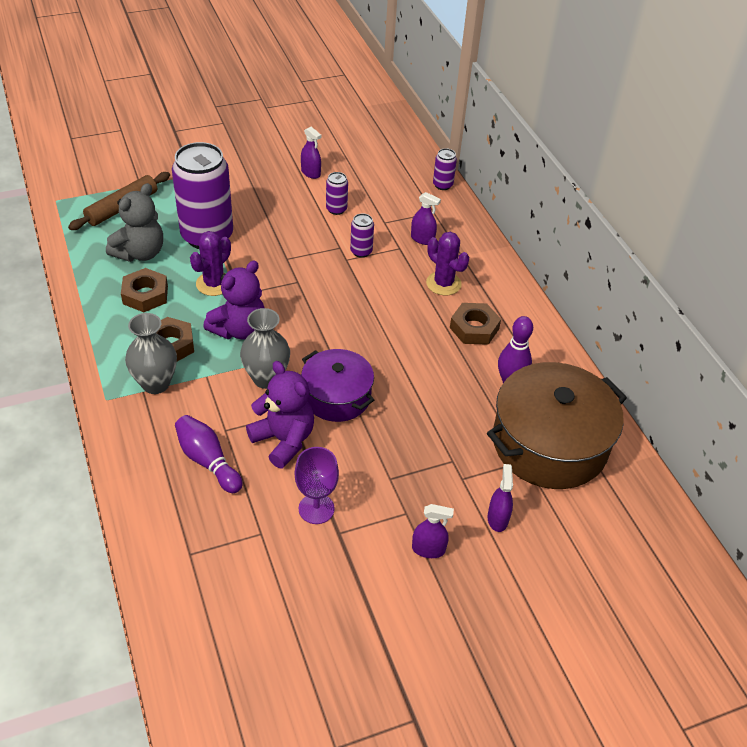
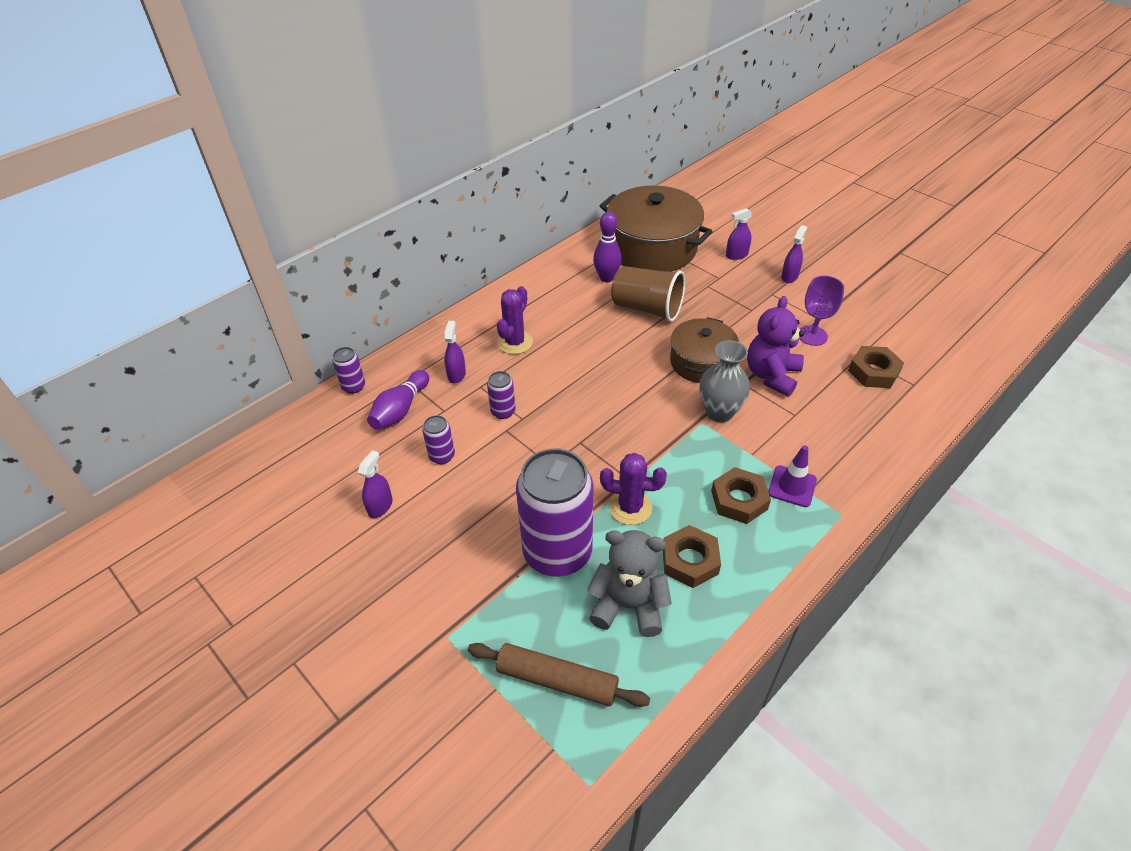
camera: 110 degrees left, 0 degrees up
(155, 383) = (792, 486): grey vase -> purple traffic cone
(208, 461) = (833, 411): purple bowling pin -> purple bowling pin (400, 410)
(239, 329) = (677, 457): purple teddy bear -> none
(337, 396) = (701, 362): purple pot -> brown pot
(428, 549) = (789, 276): purple spray bottle -> purple spray bottle turned 45 degrees clockwise
(441, 392) = (647, 308): none -> brown cup
(474, 328) = (560, 310): brown nut -> brown nut (873, 372)

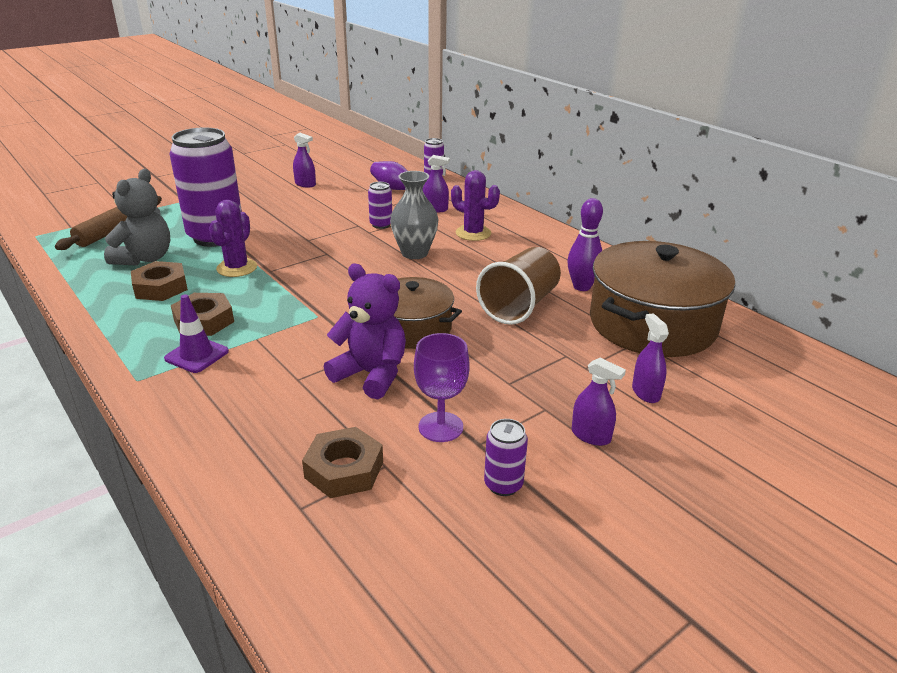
camera: 95 degrees right, 15 degrees down
(442, 456) = (342, 202): purple can -> purple can (503, 485)
(719, 412) = (327, 328): grey vase -> grey vase (414, 253)

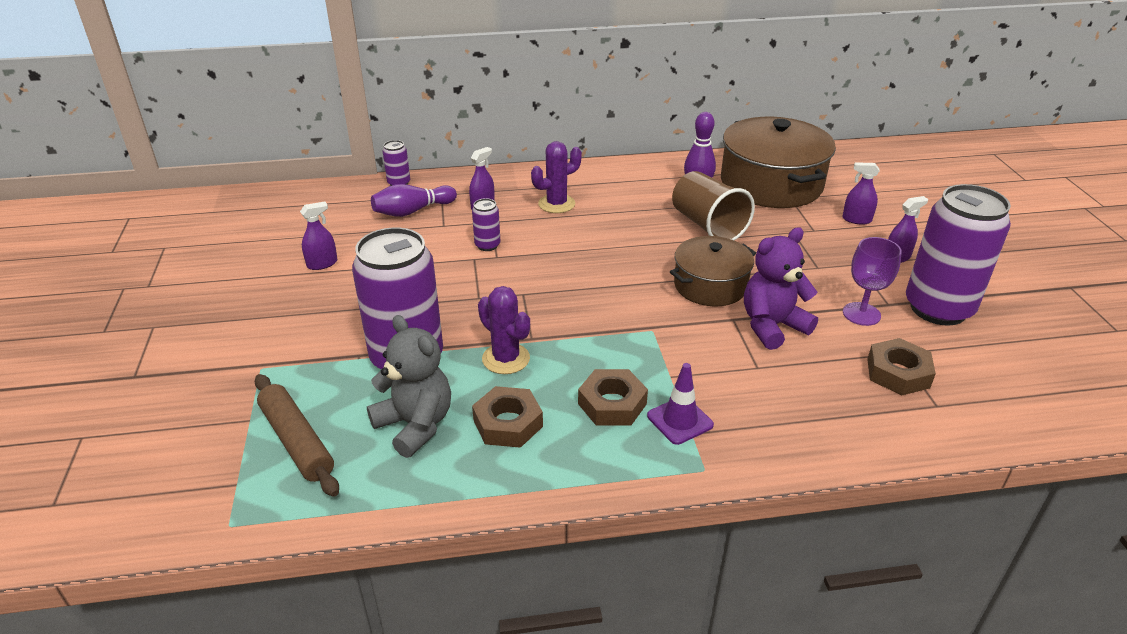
camera: 60 degrees left, 5 degrees up
(414, 253) = (569, 245): grey vase -> none
(503, 485) = (938, 308): purple can -> purple can, size x2.36

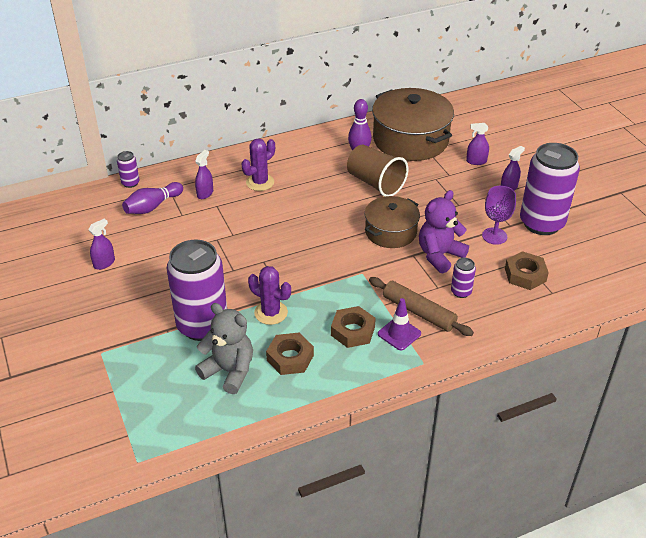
camera: 15 degrees left, 5 degrees up
(297, 441) = (154, 398): brown rolling pin -> brown rolling pin (418, 312)
(487, 245) = (222, 226): purple can -> purple can (461, 292)

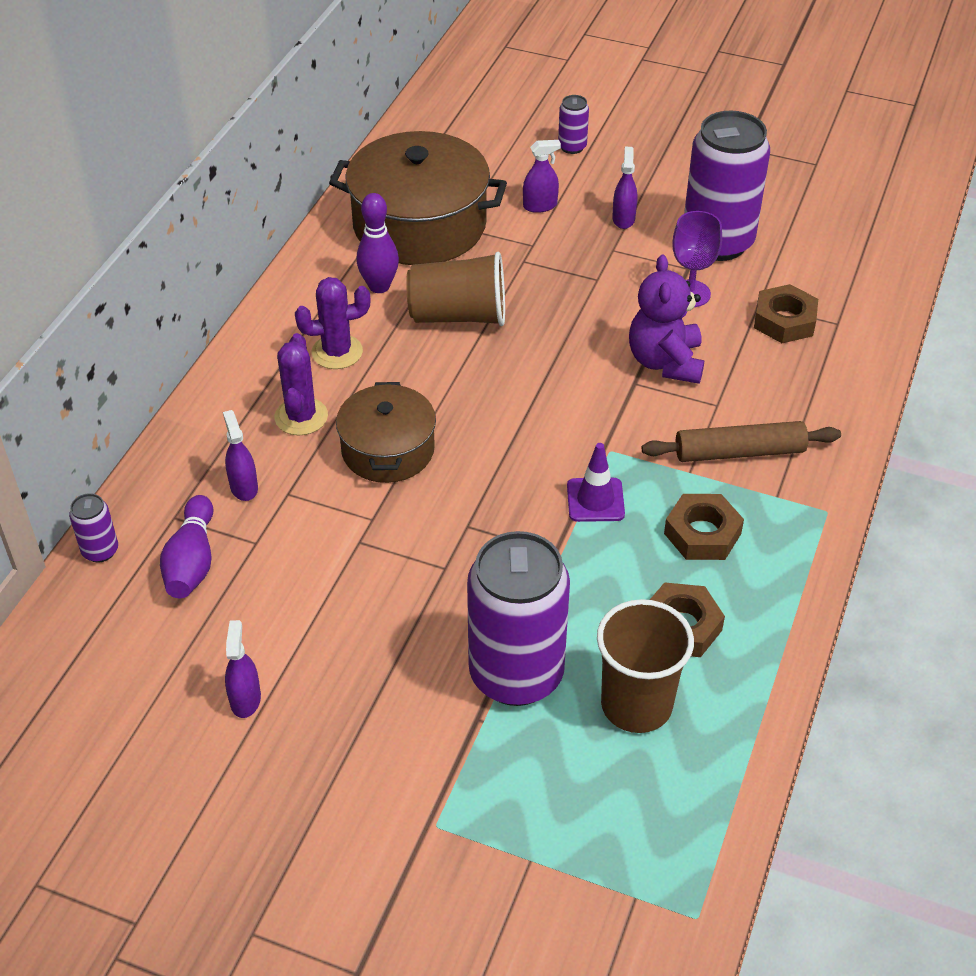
camera: 45 degrees left, 5 degrees up
(229, 371) = (636, 705): grey teddy bear -> brown cup
(271, 313) = (576, 587): purple cactus -> purple cactus (337, 352)
(391, 232) = (568, 370): brown pot -> brown pot (388, 450)
(399, 334) = (755, 496): purple traffic cone -> purple traffic cone (595, 500)
(461, 292) = (749, 392): purple can -> purple can (572, 147)
(476, 161) = (540, 206): purple spray bottle -> purple spray bottle turned 150 degrees counterclockwise

